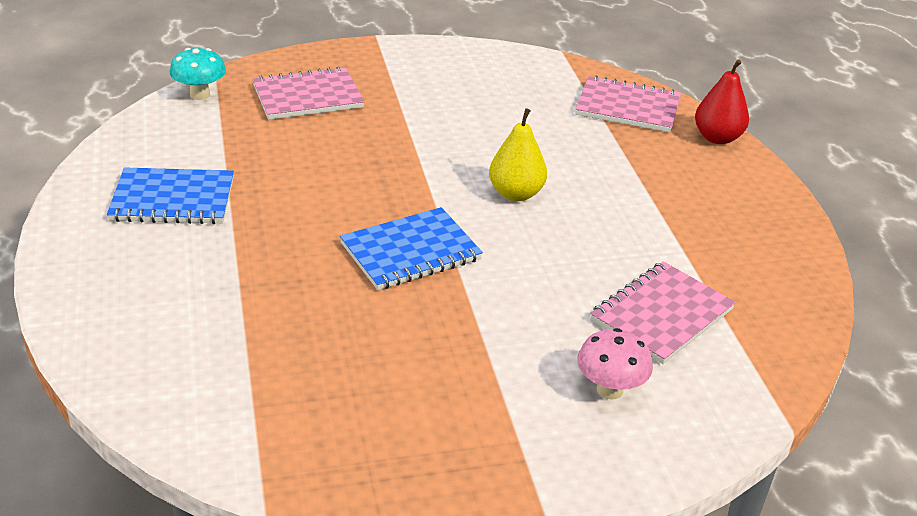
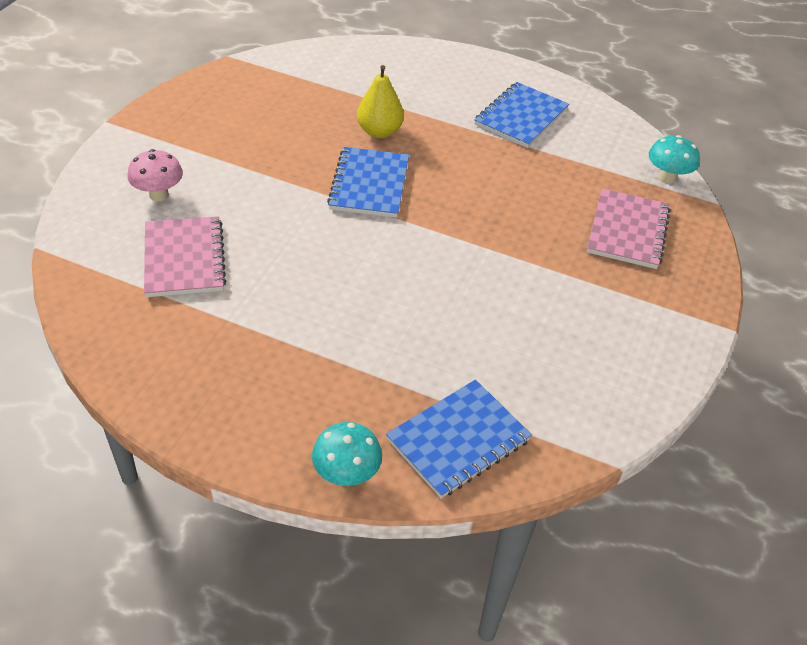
camera: 125 degrees right, 10 degrees up
(516, 194) = (387, 271): yellow pear -> yellow pear (379, 132)
(627, 107) = (458, 440): pink notebook -> blue notebook
(717, 138) = (346, 474): red pear -> turquoise mushroom

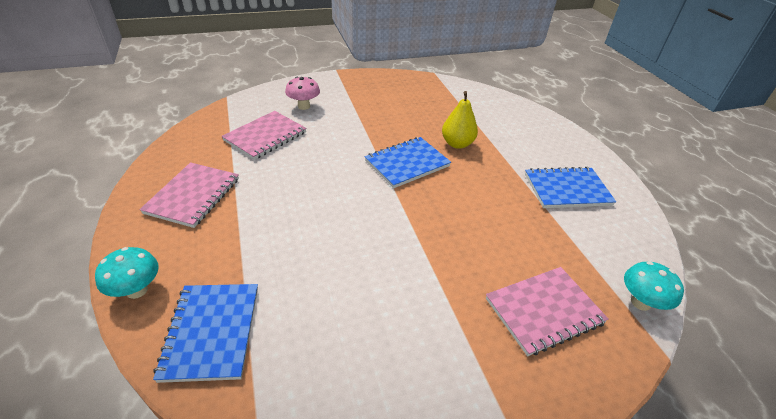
camera: 50 degrees right, 5 degrees down
(232, 371) = (193, 196): none -> pink notebook
(458, 440) = (212, 332): blue notebook -> blue notebook turned 75 degrees clockwise

